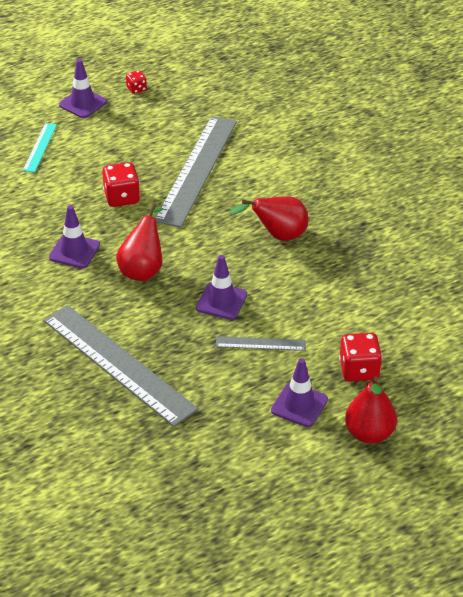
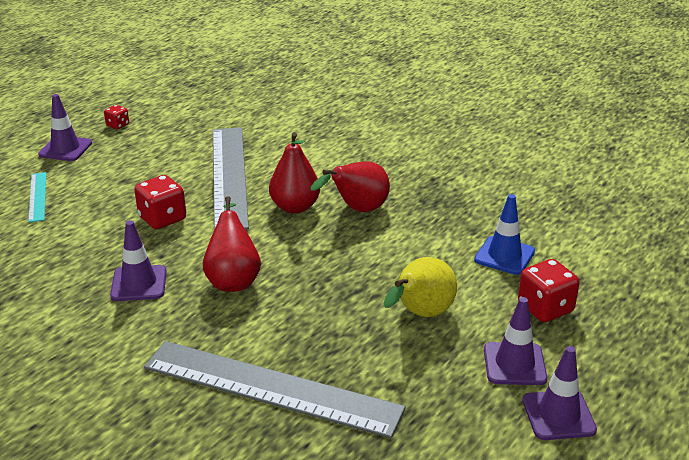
camera: 25 degrees left, 10 degrees down
(221, 301) = (345, 286): purple traffic cone -> purple traffic cone (558, 415)
(260, 343) = (420, 314): grey ruler -> yellow pear
(364, 315) = (504, 256): none -> blue traffic cone
(369, 433) = (613, 369): red pear -> red pear (295, 207)

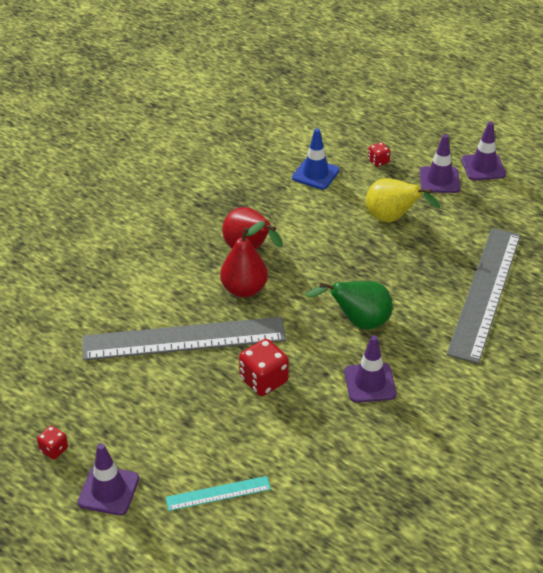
camera: 90 degrees left, 10 degrees up
(233, 279) = (358, 322): red pear -> green pear
(545, 308) = (378, 161): red dice -> red dice, size x0.55

